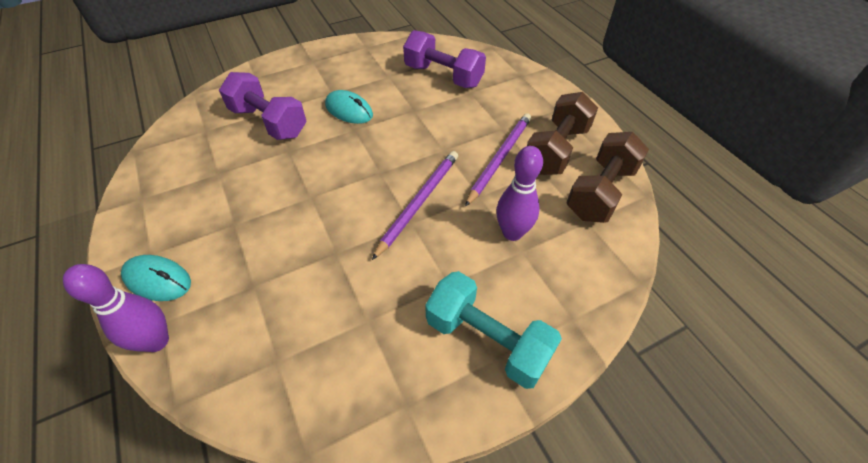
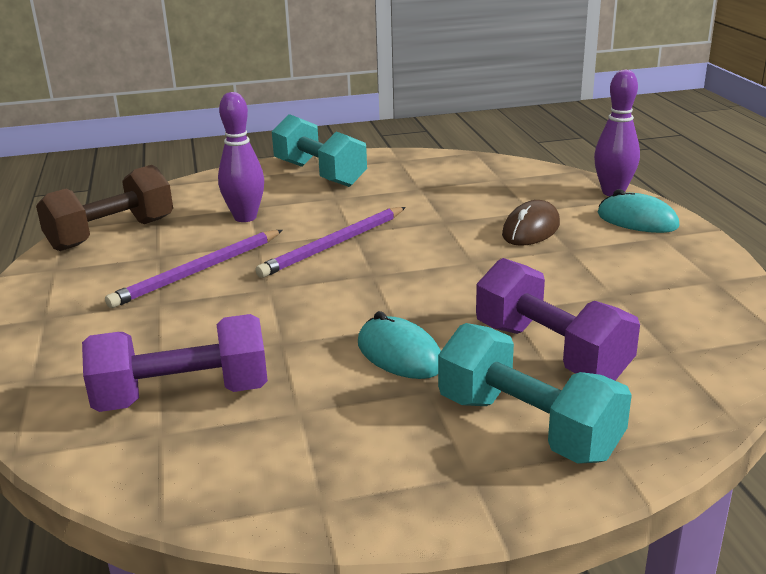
camera: 165 degrees left, 25 degrees down
(259, 249) = (531, 229): none -> brown mouse
(287, 81) = (527, 427): none -> turquoise dumbbell
(443, 76) = (183, 396): purple dumbbell -> purple dumbbell turned 60 degrees counterclockwise
(556, 149) = (111, 272): brown dumbbell -> none

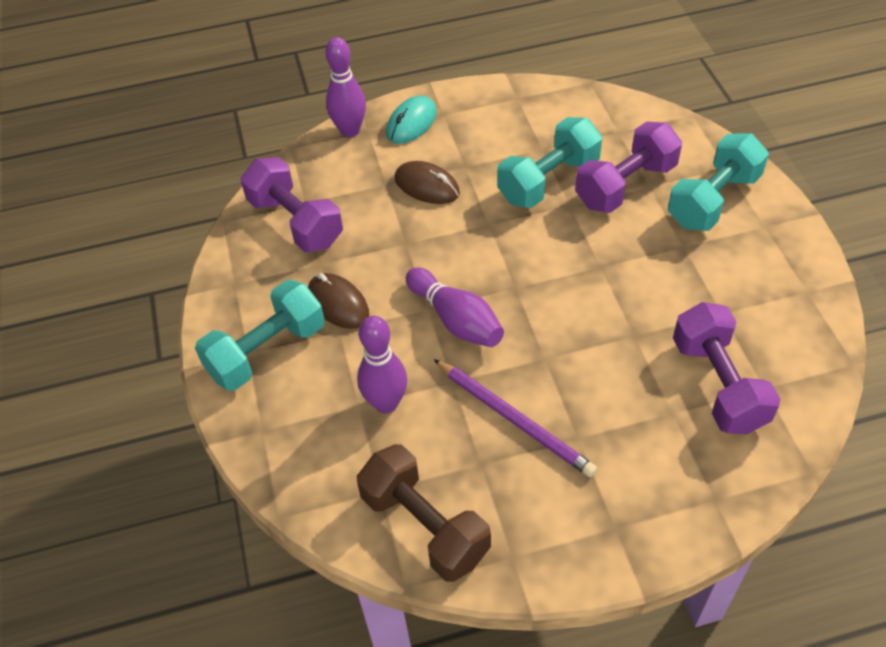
camera: 90 degrees left, 25 degrees up
(334, 245) = (456, 319): purple pencil -> purple bowling pin
(367, 196) = (338, 303): none -> brown mouse
(399, 354) = (641, 263): turquoise mouse -> none
(473, 176) = (296, 222): none -> purple dumbbell
(551, 297) = (548, 181): none -> turquoise dumbbell

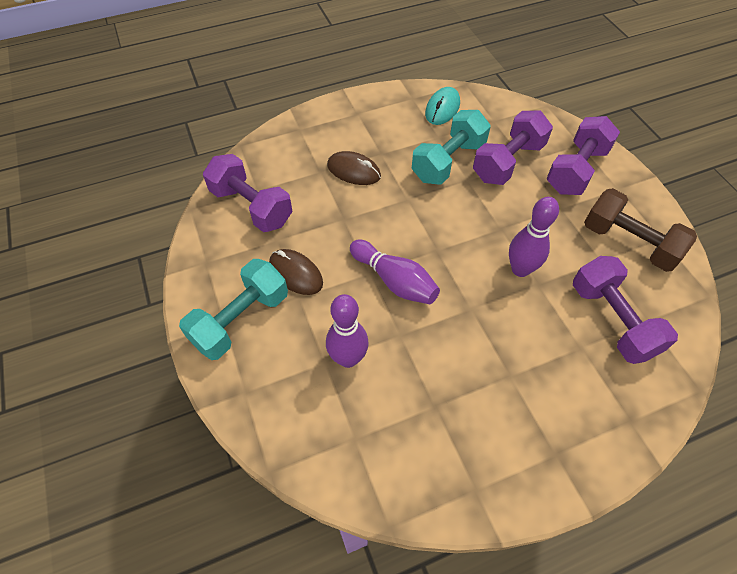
camera: 10 degrees left, 5 degrees up
(350, 131) = (286, 129): purple bowling pin -> purple bowling pin (520, 269)
(411, 123) = (334, 121): turquoise mouse -> turquoise mouse (442, 108)
(425, 526) = (397, 468): brown dumbbell -> brown dumbbell (629, 243)
(514, 419) = (456, 364): purple pencil -> none
(713, 200) = (576, 170): turquoise dumbbell -> purple dumbbell

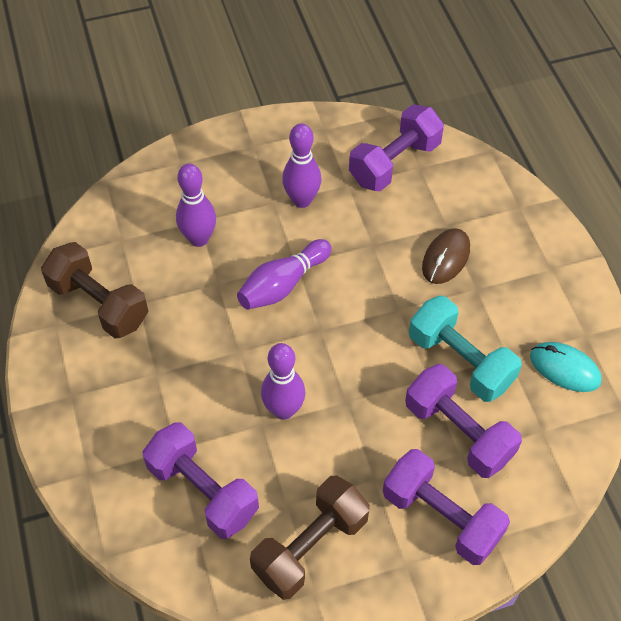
camera: 95 degrees right, 0 degrees up
(241, 320) = (253, 158): turquoise dumbbell -> none
(296, 273) = (302, 200): brown mouse -> purple bowling pin
(441, 446) = (99, 303): none -> brown dumbbell
(612, 320) = (203, 490): purple dumbbell -> purple dumbbell turned 60 degrees clockwise

